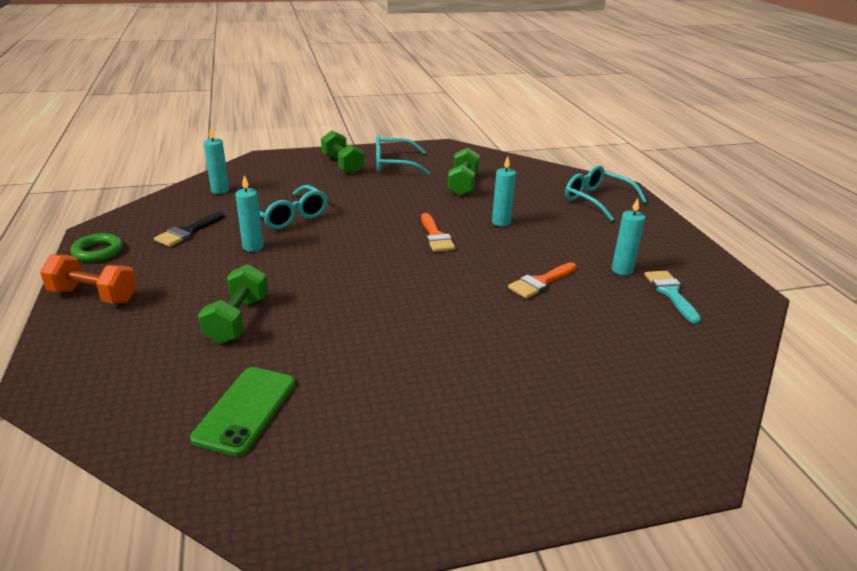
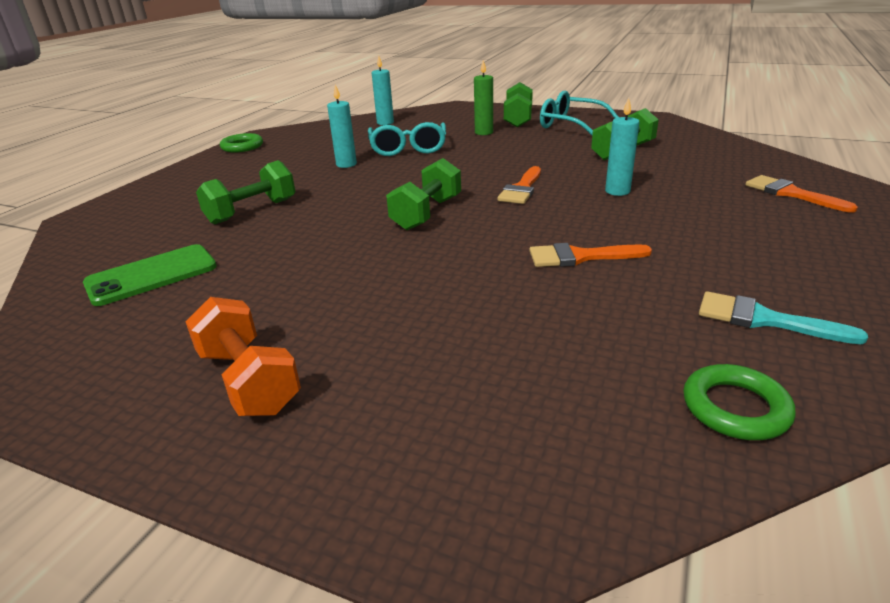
camera: 40 degrees right, 0 degrees up
(93, 295) = (195, 172): orange dumbbell -> orange dumbbell (249, 380)
(188, 232) = (317, 146): black brush -> none
(332, 185) = (484, 132): none -> green candle
(396, 277) = (427, 213): none -> green dumbbell
(597, 200) = (791, 193): turquoise glasses -> orange brush
(622, 270) = (718, 273): turquoise candle -> none
(670, 293) = (763, 319): turquoise brush -> turquoise brush turned 90 degrees counterclockwise
(710, 348) = (735, 408): none -> green ring

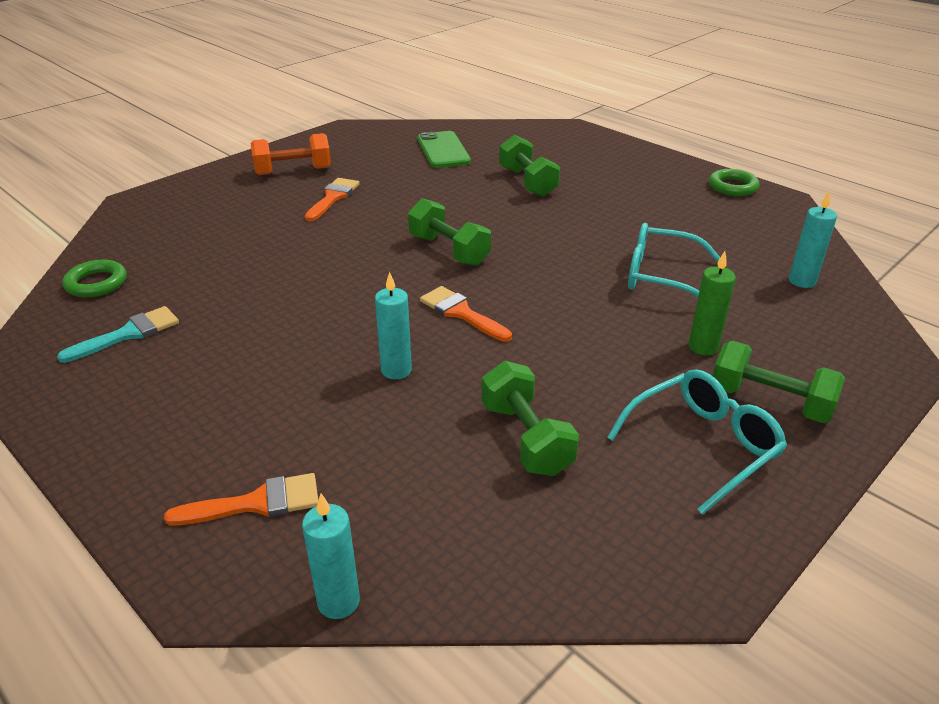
camera: 110 degrees right, 5 degrees up
(346, 164) = (624, 232): turquoise candle -> turquoise candle (338, 602)
(580, 257) = (293, 295): orange brush -> orange brush (333, 197)

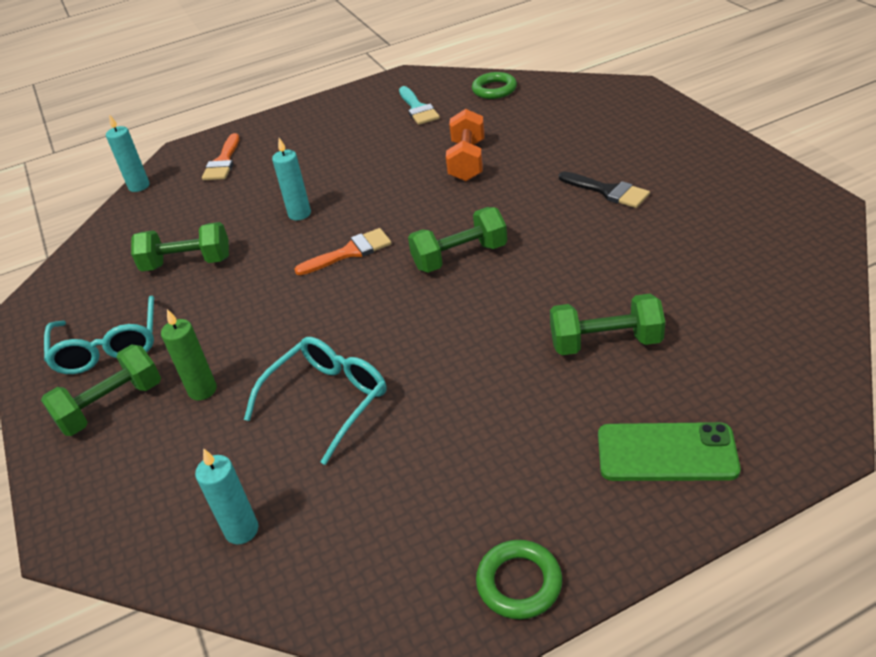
camera: 115 degrees right, 5 degrees up
(293, 171) = (686, 167): orange dumbbell -> orange dumbbell (467, 161)
(333, 197) = (608, 191): orange brush -> black brush
(443, 150) = (731, 281): green phone -> green phone (666, 453)

